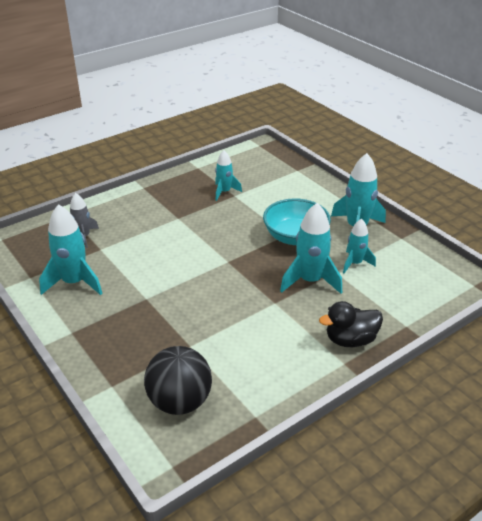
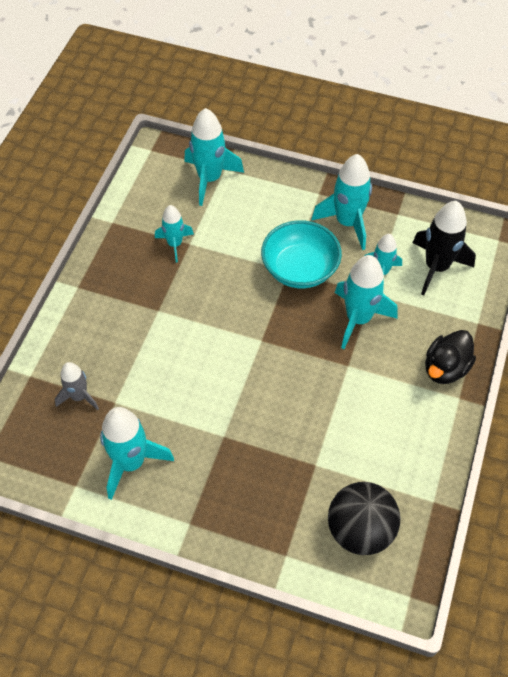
camera: 35 degrees left, 20 degrees up
(282, 171) = (210, 179): none -> turquoise rocket
(403, 279) = (436, 267): none -> black rocket

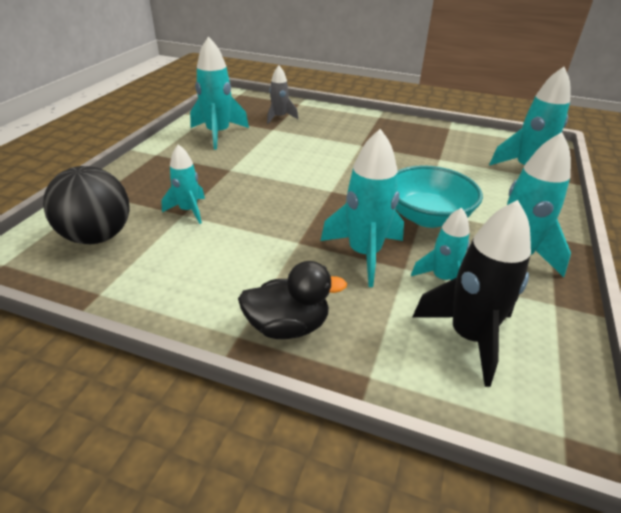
camera: 90 degrees right, 20 degrees down
(175, 244) = (436, 152): turquoise rocket -> turquoise rocket (189, 211)
(445, 368) = (288, 326): black duck -> black duck turned 135 degrees clockwise

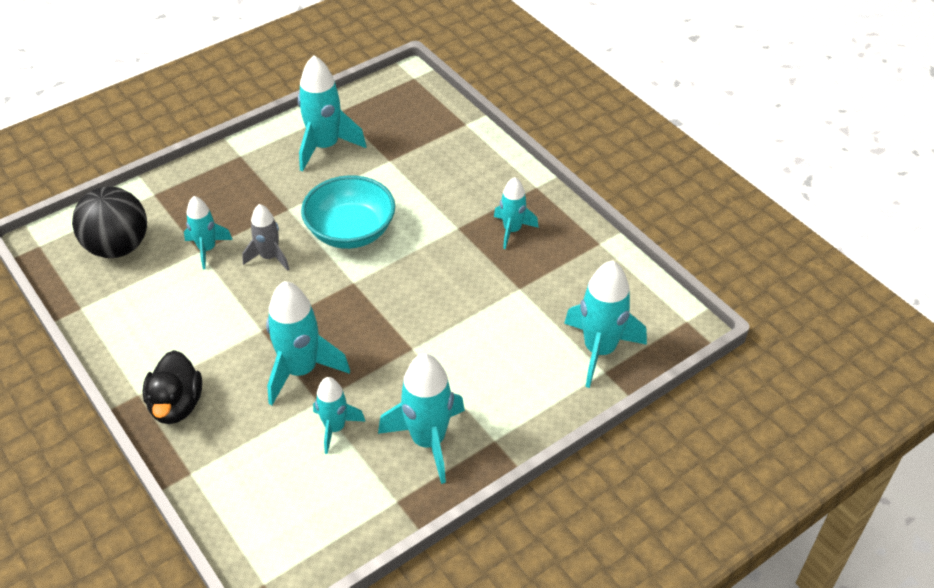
camera: 35 degrees right, 10 degrees up
(279, 118) = (416, 143): grey rocket -> grey rocket (269, 257)
(288, 326) = (176, 405): black duck -> black duck turned 60 degrees clockwise
(394, 136) = (512, 230): none -> turquoise rocket
(427, 217) = (405, 359): turquoise bowl -> turquoise bowl (350, 231)
(469, 337) = (291, 486): black rocket -> none

